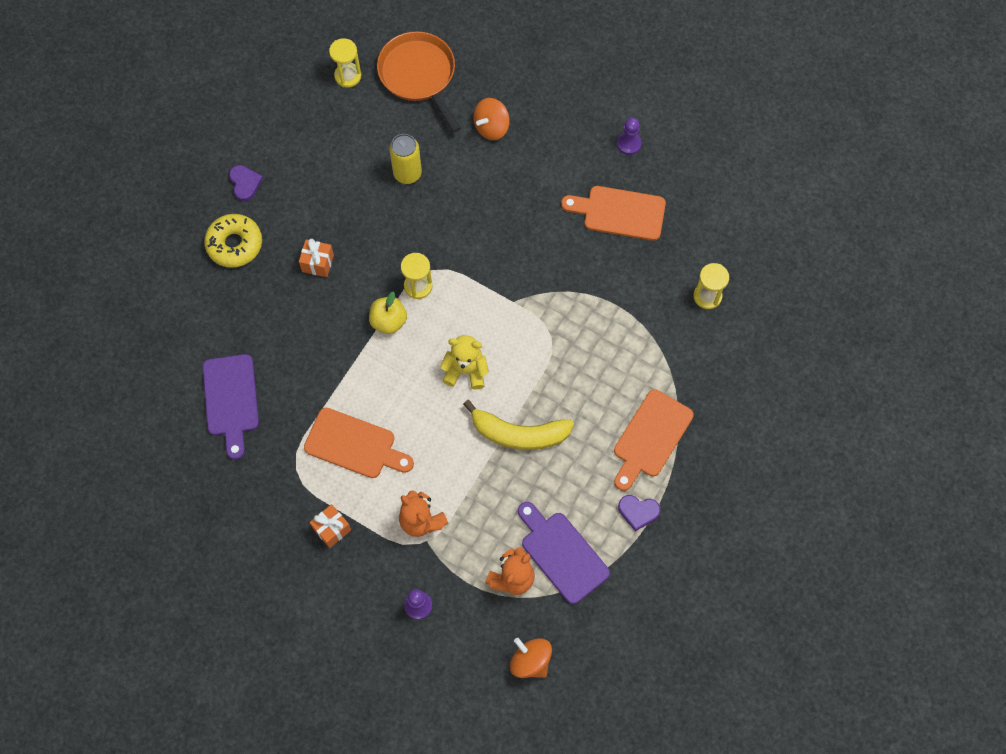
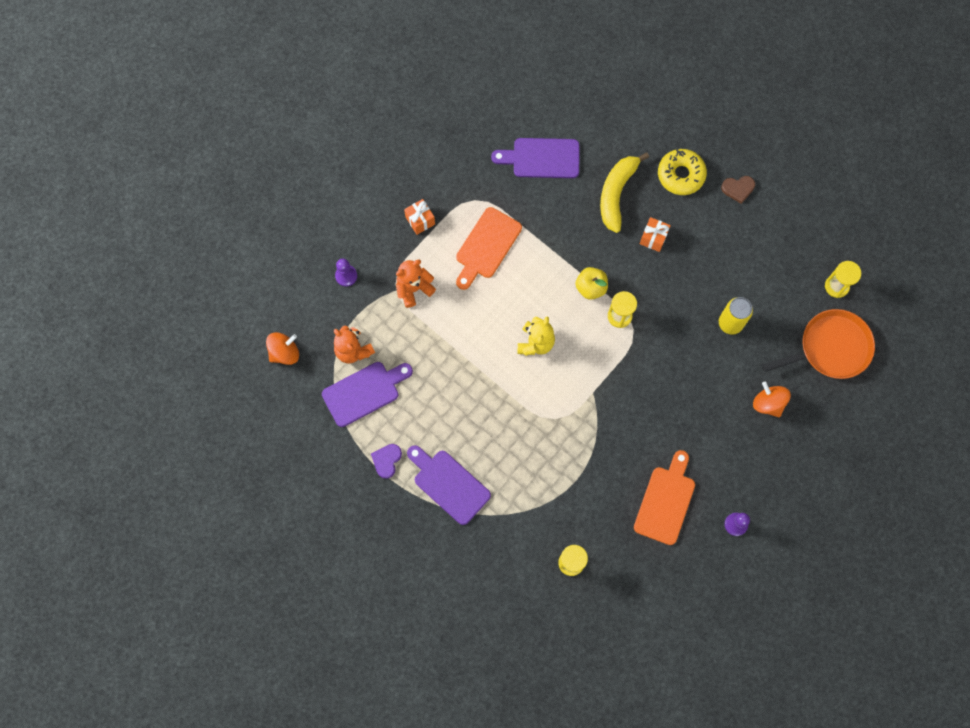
camera: 100 degrees right, 5 degrees up
(245, 183) = (738, 189): purple heart -> brown heart
(519, 433) = (472, 376): yellow banana -> yellow banana (616, 194)
(650, 437) = (449, 484): orange cutting board -> purple cutting board

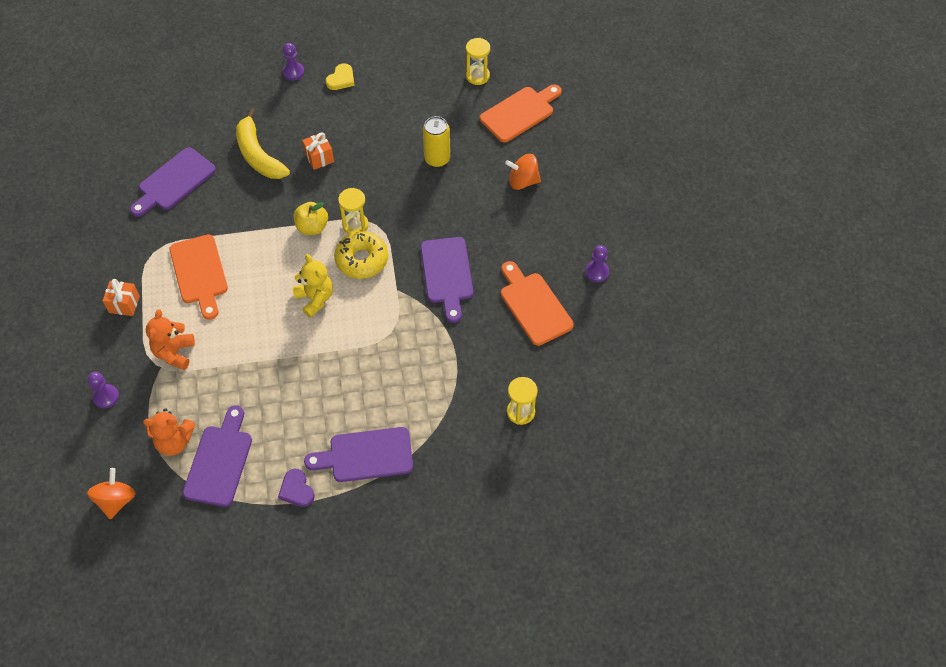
camera: 50 degrees left, 15 degrees down
(636, 417) = (447, 274): none -> purple cutting board
(681, 175) = (291, 105): yellow donut -> yellow donut (362, 259)
(712, 149) = (293, 72): none -> purple pawn
(738, 189) = (341, 79): brown heart -> yellow heart
(831, 348) = (520, 113): orange pan -> orange cutting board

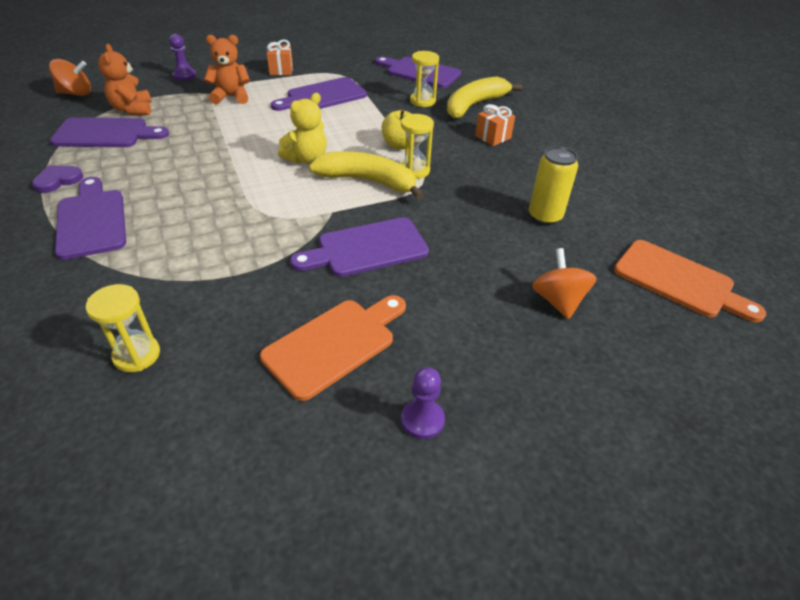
camera: 75 degrees right, 15 degrees down
(199, 273) = (323, 96): orange cutting board -> purple cutting board
(293, 72) = (592, 109): purple pawn -> none
(341, 79) = (608, 136): yellow heart -> none
(362, 259) = (368, 181): yellow donut -> yellow banana
(477, 76) = (706, 232): yellow hourglass -> yellow hourglass (422, 101)

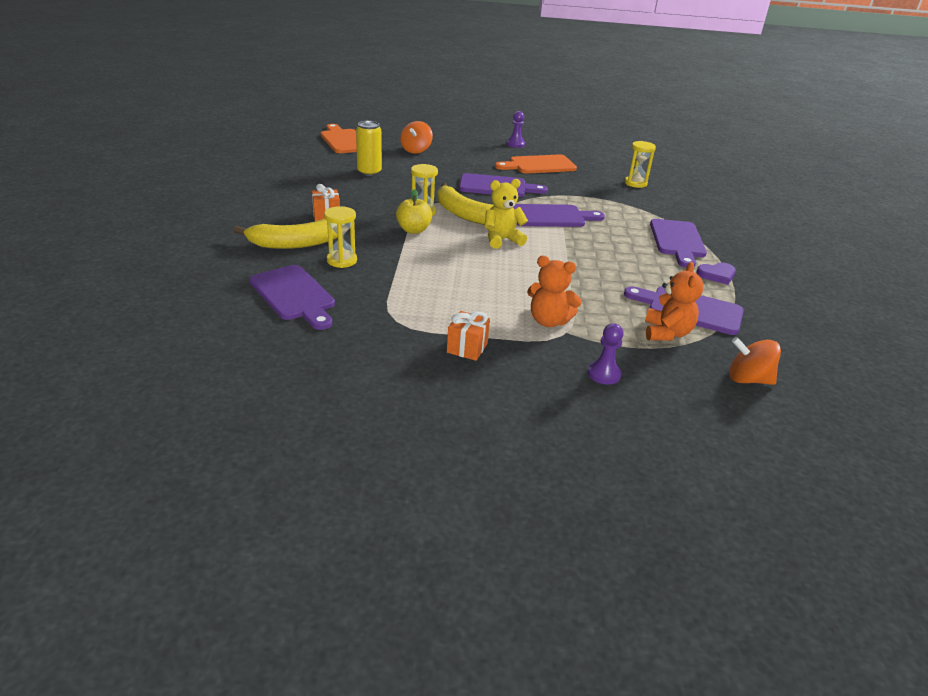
camera: 155 degrees left, 10 degrees down
(323, 96) = (442, 294): purple cutting board -> purple cutting board (551, 217)

